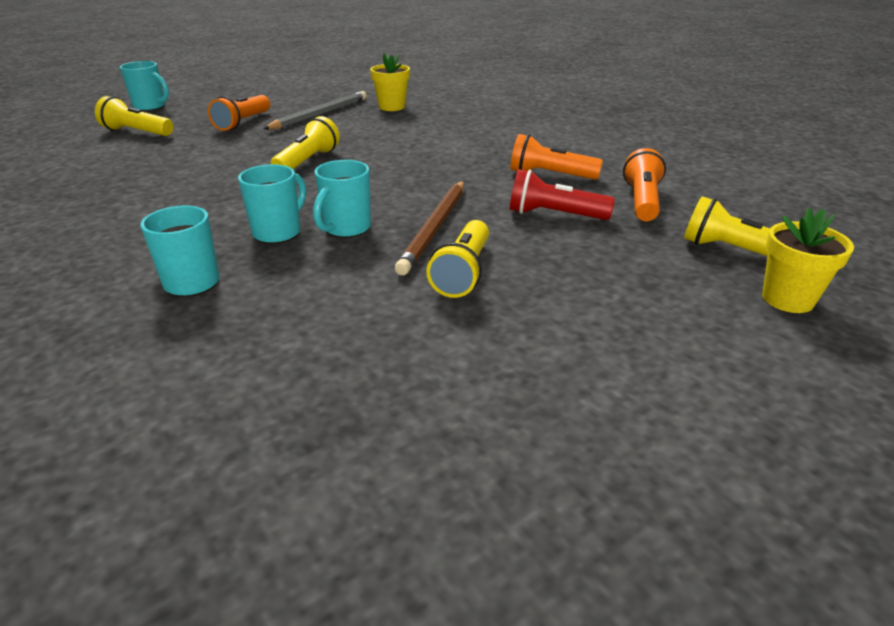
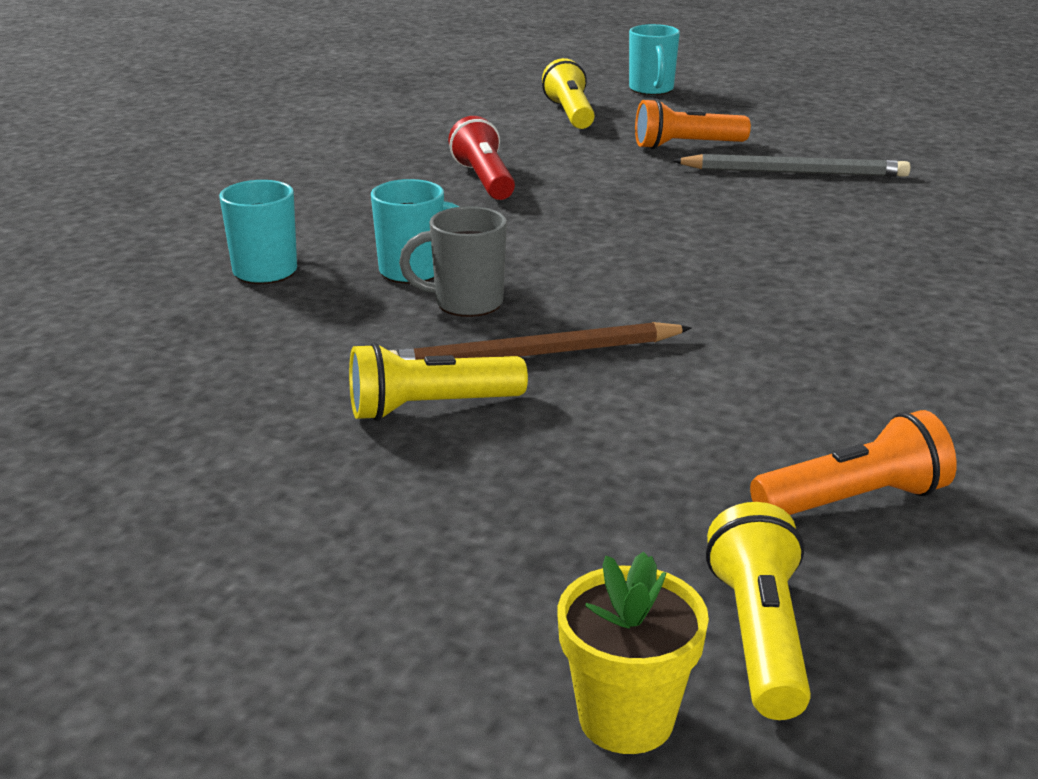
camera: 60 degrees right, 5 degrees down
(307, 161) = (624, 219): yellow flashlight -> none
(346, 229) = (466, 303): turquoise mug -> grey mug
(392, 107) = (912, 202): yellow flower pot -> none
(550, 175) = (839, 392): orange flashlight -> none
(554, 215) = (687, 431): red flashlight -> red flashlight (484, 180)

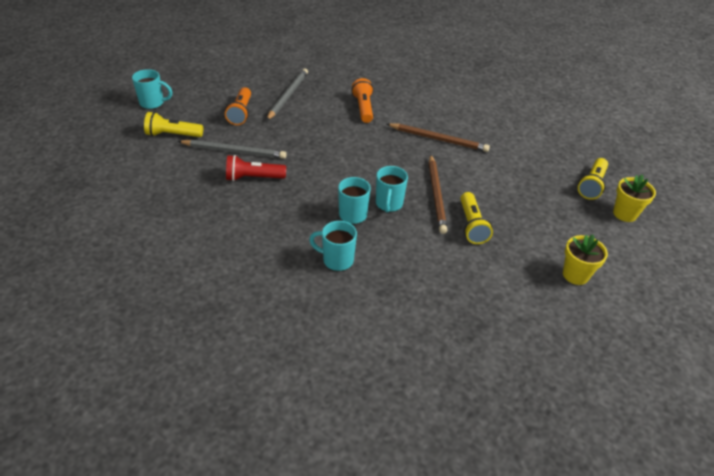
camera: 80 degrees left, 15 degrees up
(263, 584) = (575, 275): none -> yellow flower pot
(466, 303) = (389, 204): grey mug -> turquoise mug
(556, 157) = (234, 151): none -> grey pencil
(759, 635) = (592, 185): yellow flashlight -> yellow flashlight turned 75 degrees counterclockwise
(786, 343) = (438, 139): none -> brown pencil
(853, 500) = (532, 154): orange flashlight -> orange flashlight (363, 108)

